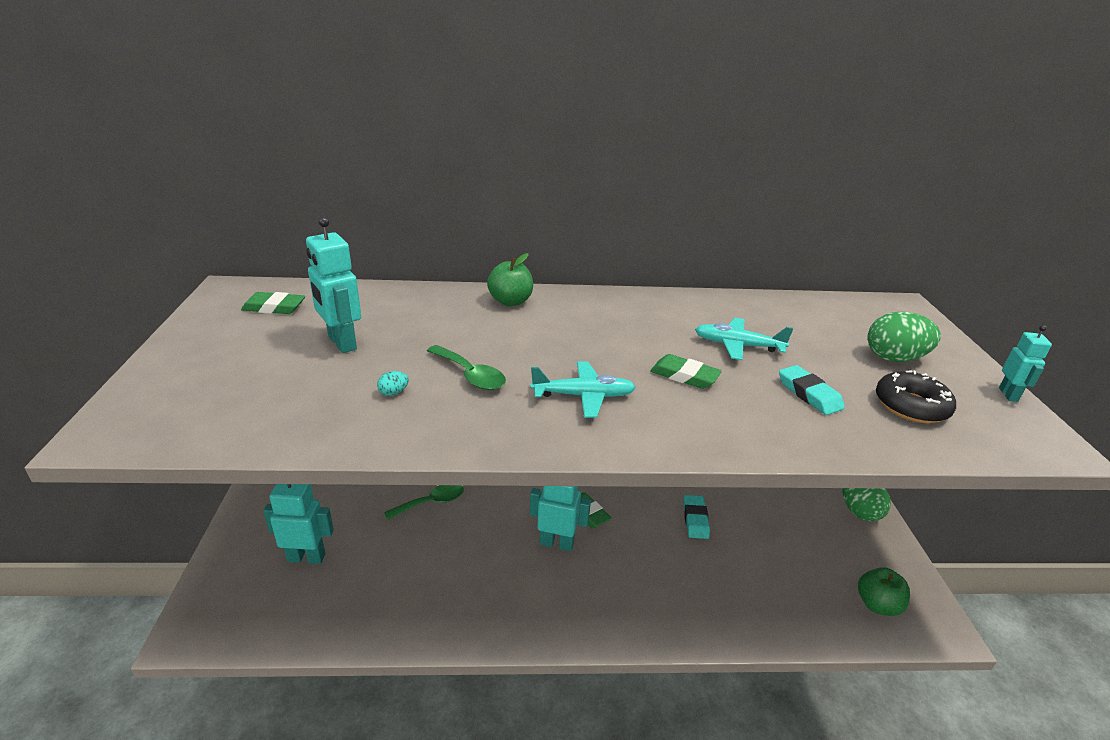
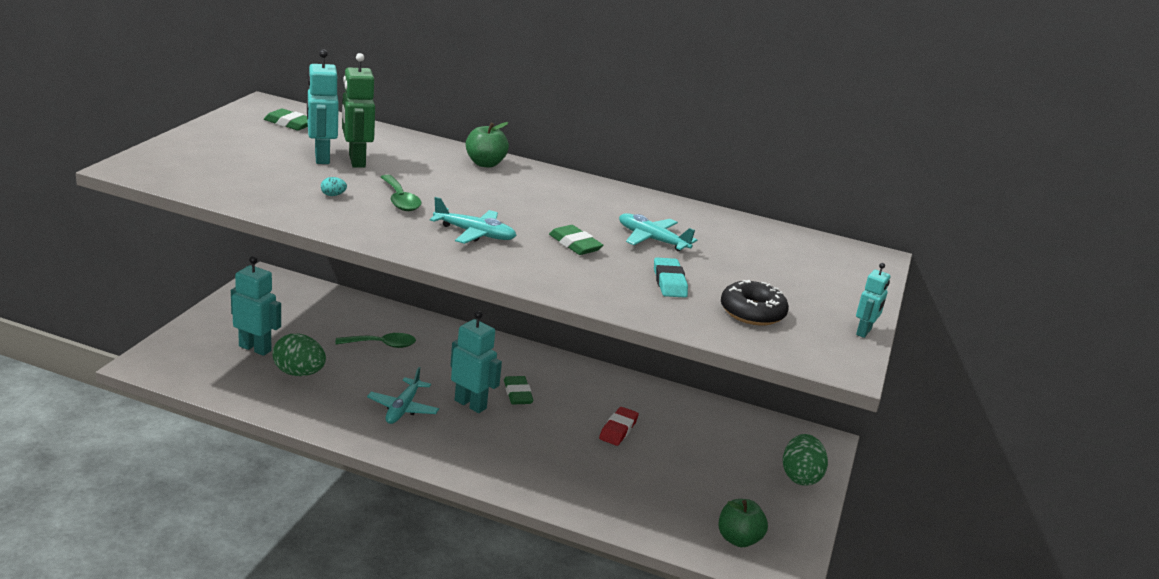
camera: 20 degrees right, 5 degrees down
(382, 336) = (356, 161): none -> green robot
(499, 575) = (403, 408): none -> turquoise plane
(695, 519) = (618, 429): turquoise eraser -> red eraser
(894, 358) = (792, 284): green egg -> green egg (299, 373)

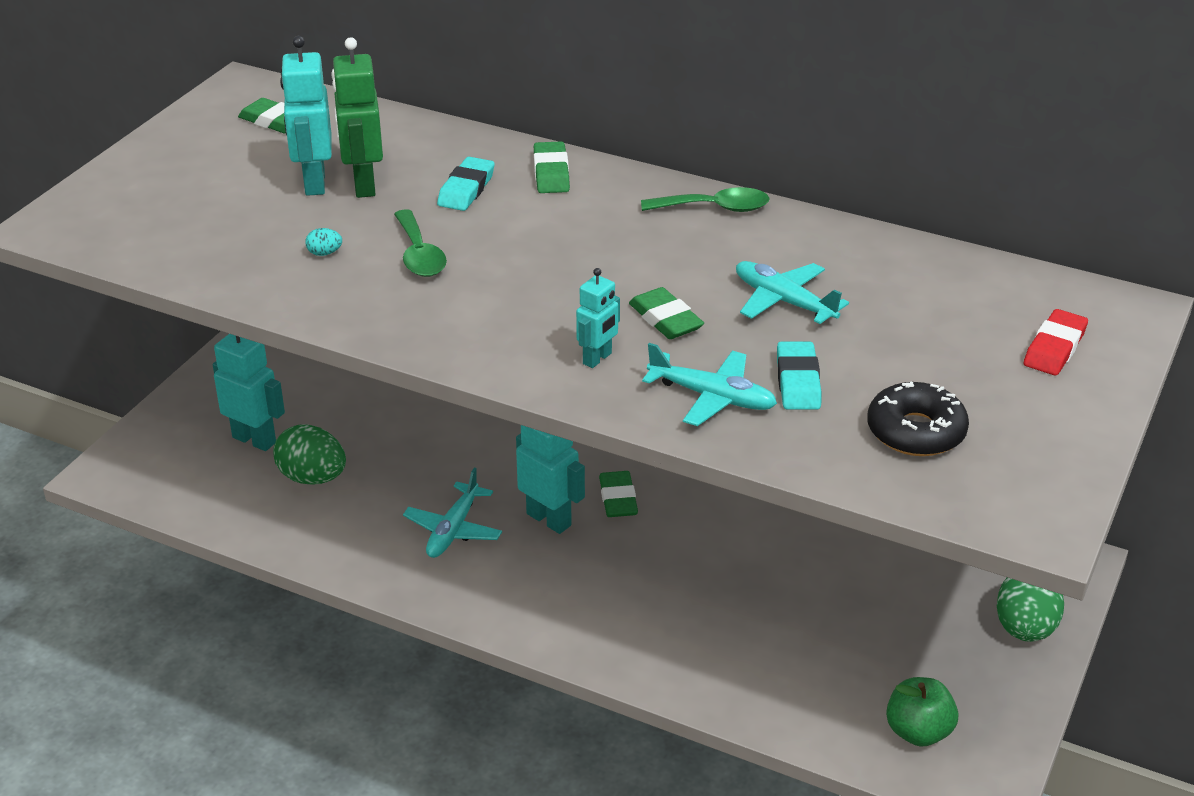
camera: 10 degrees right, 10 degrees up
(382, 345) = (430, 424): green spoon -> green spoon (715, 208)
(428, 168) = (466, 189): none -> turquoise eraser
(474, 233) = (520, 310): turquoise plane -> turquoise plane (712, 397)
(485, 164) = (551, 173): green apple -> green eraser
(618, 429) = (760, 553): red eraser -> red eraser (1054, 348)
(864, 332) = (1084, 459): turquoise robot -> turquoise robot (597, 359)

